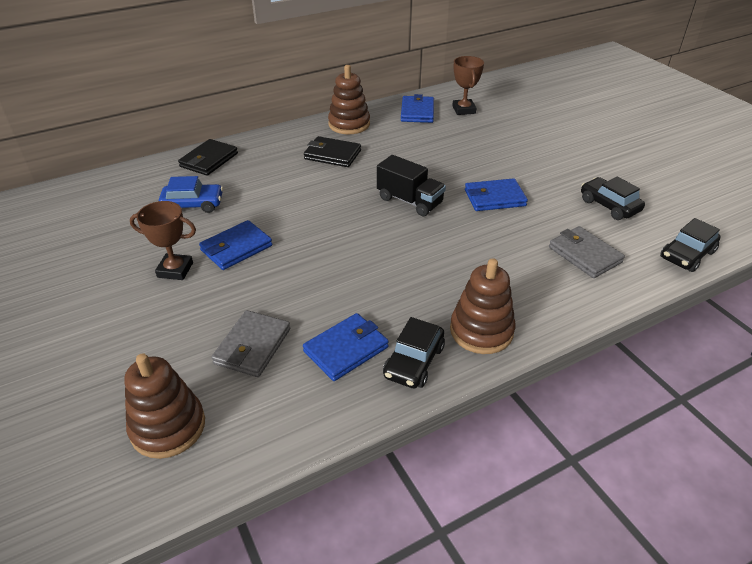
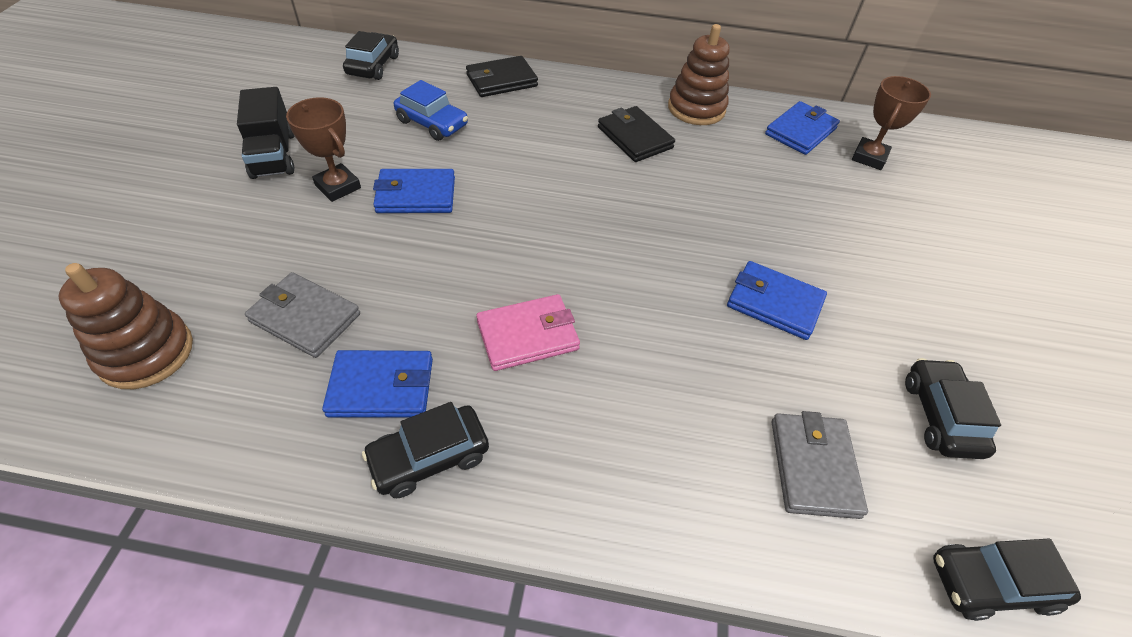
camera: 35 degrees right, 10 degrees up
(101, 190) = (373, 65): none -> black car
(252, 346) = (305, 318): grey wallet -> grey wallet turned 60 degrees clockwise
(394, 279) = (527, 335): none -> pink wallet
(409, 201) = (658, 245): black truck -> black truck (274, 155)
(481, 331) = (549, 476): brown stacking toy -> none

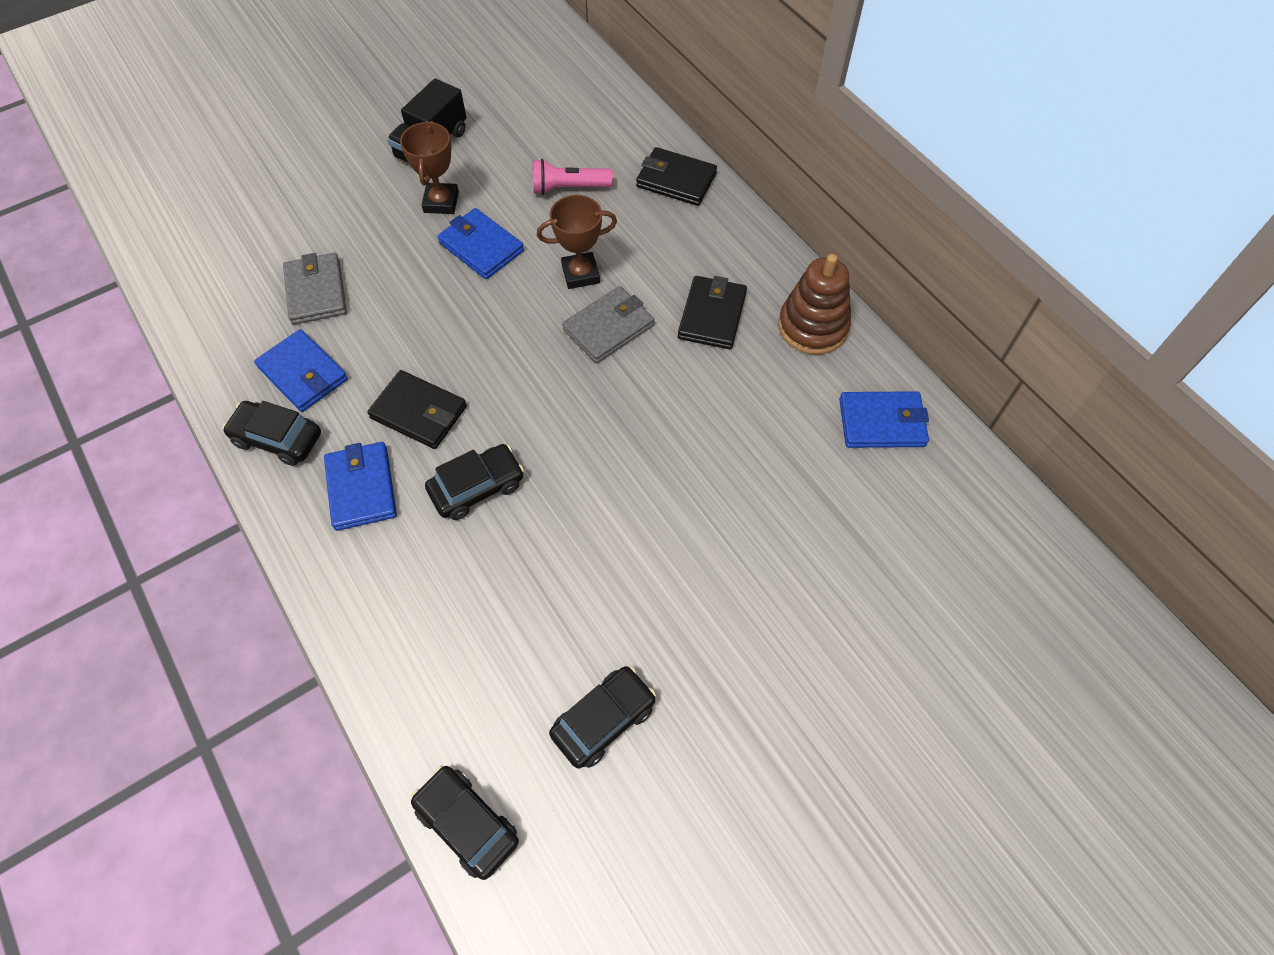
camera: 50 degrees right, 10 degrees up
(146, 353) = (222, 250): brown stacking toy -> none
(373, 65) = (592, 99): black car -> black car (477, 487)
(432, 123) = (568, 188): blue car -> pink flashlight
(527, 335) = (419, 412): pink wallet -> black wallet
(774, 303) = (612, 538): blue wallet -> blue wallet (362, 488)
(813, 467) = (467, 656): grey wallet -> grey wallet (608, 327)
(869, 157) = (910, 499): brown trophy -> brown trophy (580, 274)

